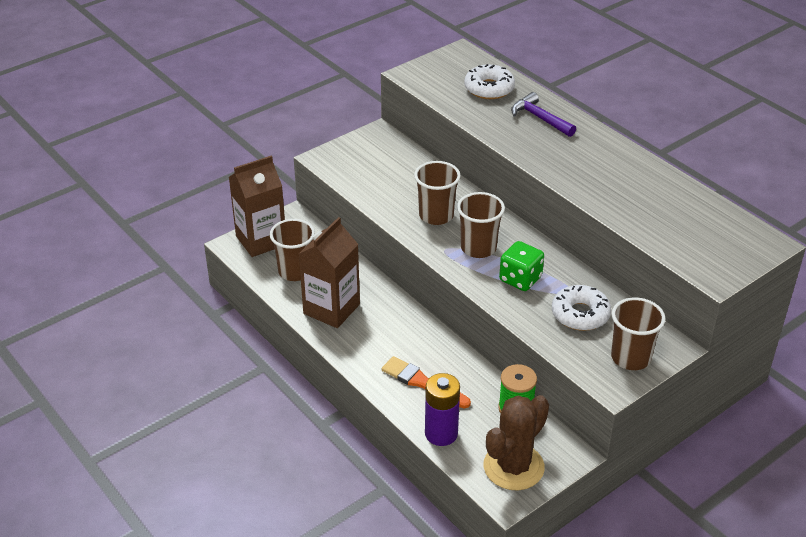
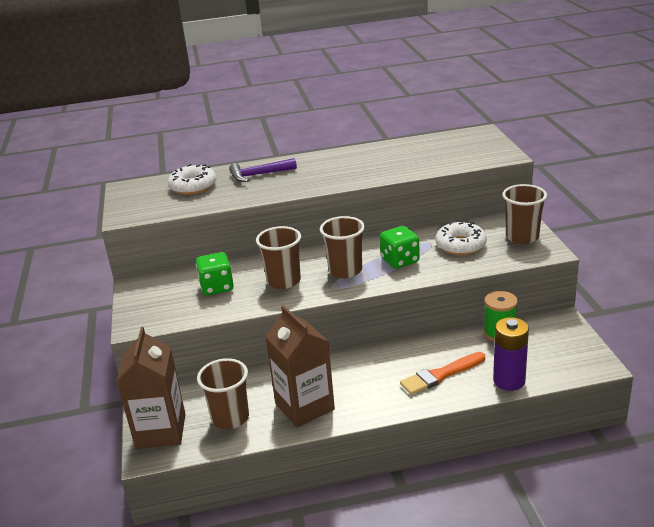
camera: 60 degrees left, 10 degrees down
(402, 180) = (217, 287): none -> green dice
(513, 467) = (565, 352): brown cactus -> none

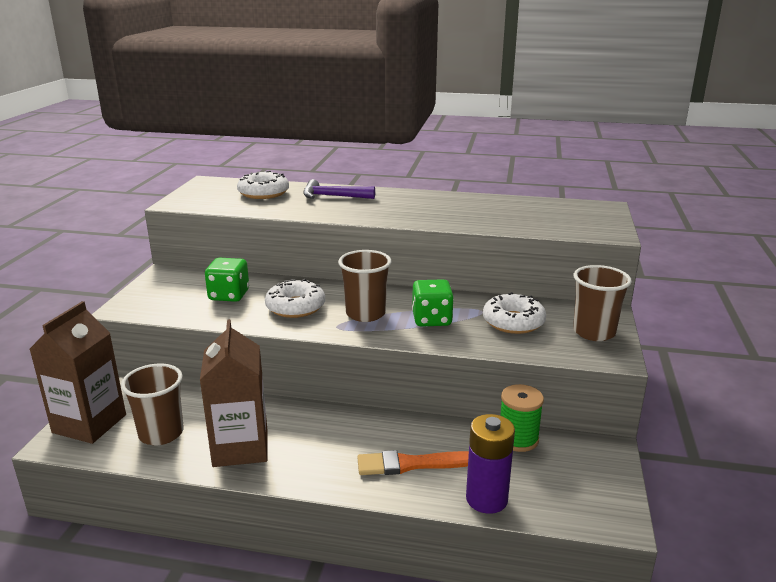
camera: 20 degrees right, 5 degrees down
(283, 281) = (295, 307): brown cup -> white donut

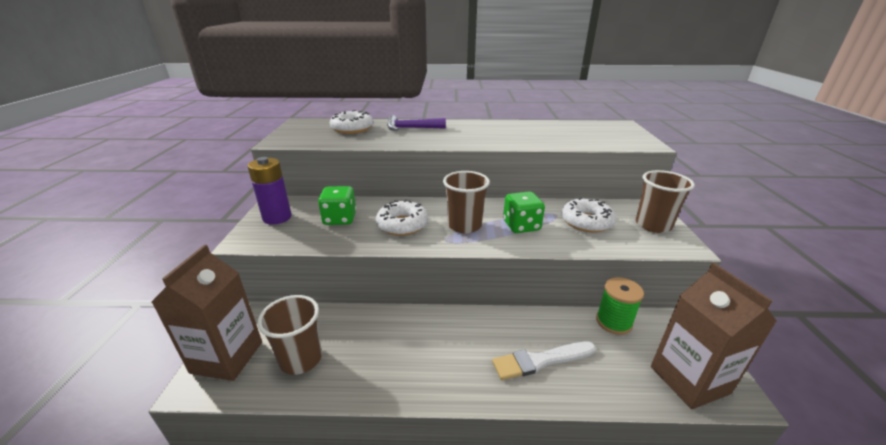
camera: 10 degrees left, 5 degrees up
(240, 447) = (381, 364): brown carton -> brown carton (689, 380)
(412, 464) = (540, 360): orange brush -> white brush
(486, 499) = (621, 390): purple battery -> purple battery (277, 217)

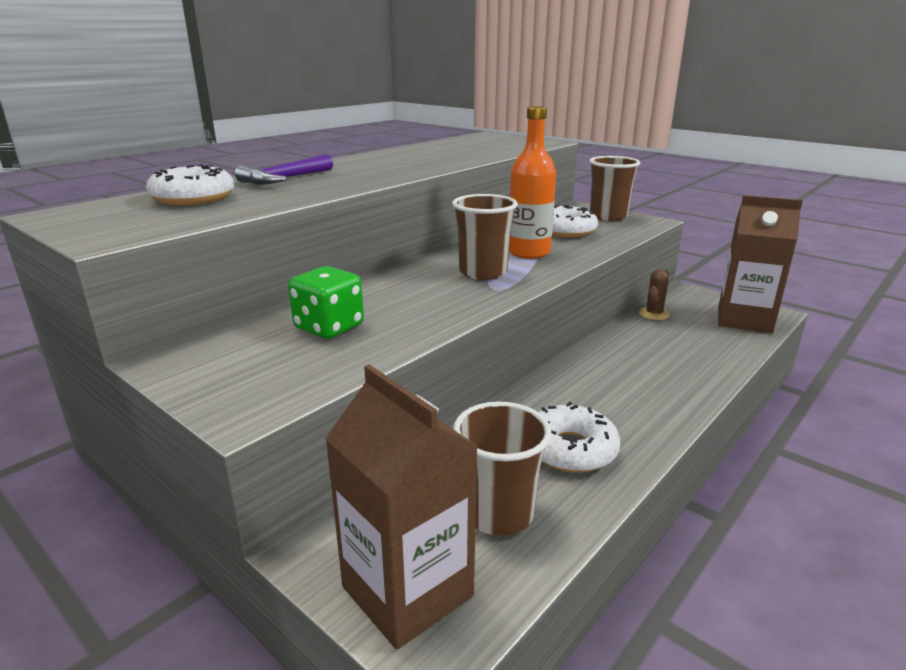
camera: 50 degrees left, 5 degrees down
(277, 217) = (224, 369): purple battery -> none
(402, 224) = (421, 298): white donut -> white donut (570, 449)
(521, 226) = (528, 252): green dice -> orange bottle
(540, 360) = (666, 364): white brush -> none
(613, 322) = (654, 314): green spool -> brown cactus

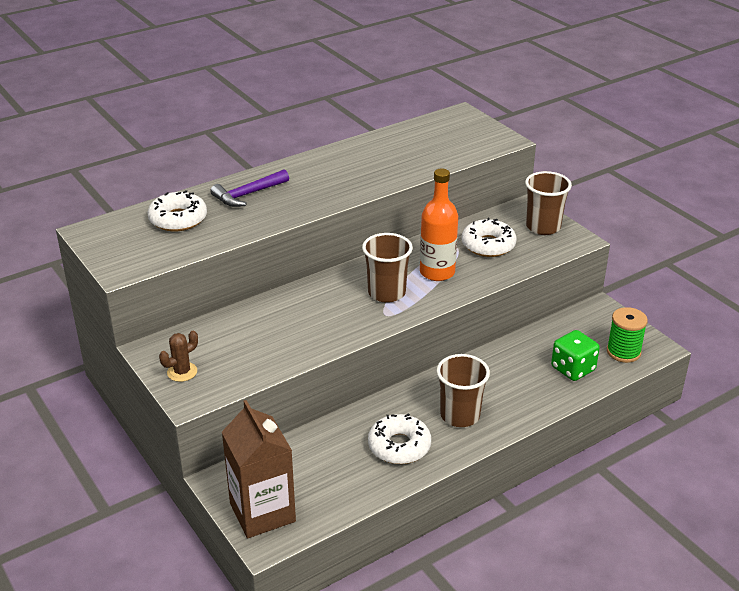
camera: 15 degrees right, 10 degrees up
(329, 327) = (255, 336): green dice -> green dice (573, 369)
(498, 514) = (330, 480): brown cup -> brown cup (460, 415)
(654, 314) = (549, 332): brown cactus -> brown cactus (182, 372)
(744, 320) = (623, 352): brown carton -> green spool

